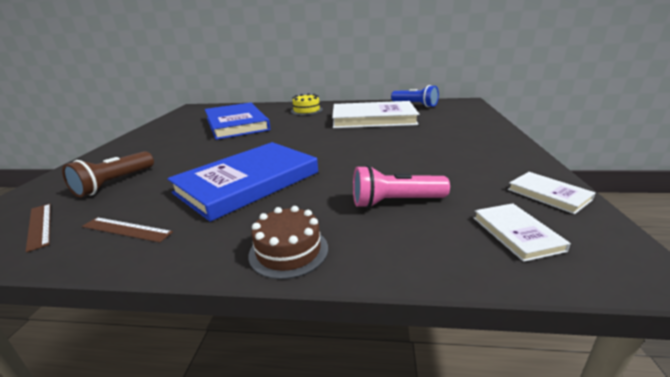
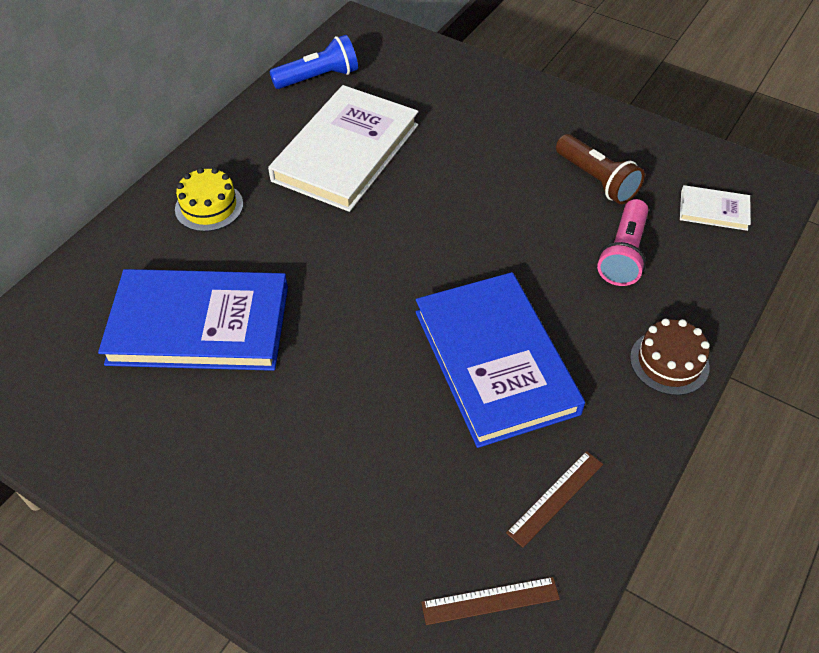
camera: 65 degrees left, 25 degrees up
(115, 183) = (391, 521): brown flashlight -> brown flashlight (596, 180)
(548, 194) = (668, 151): white book -> none

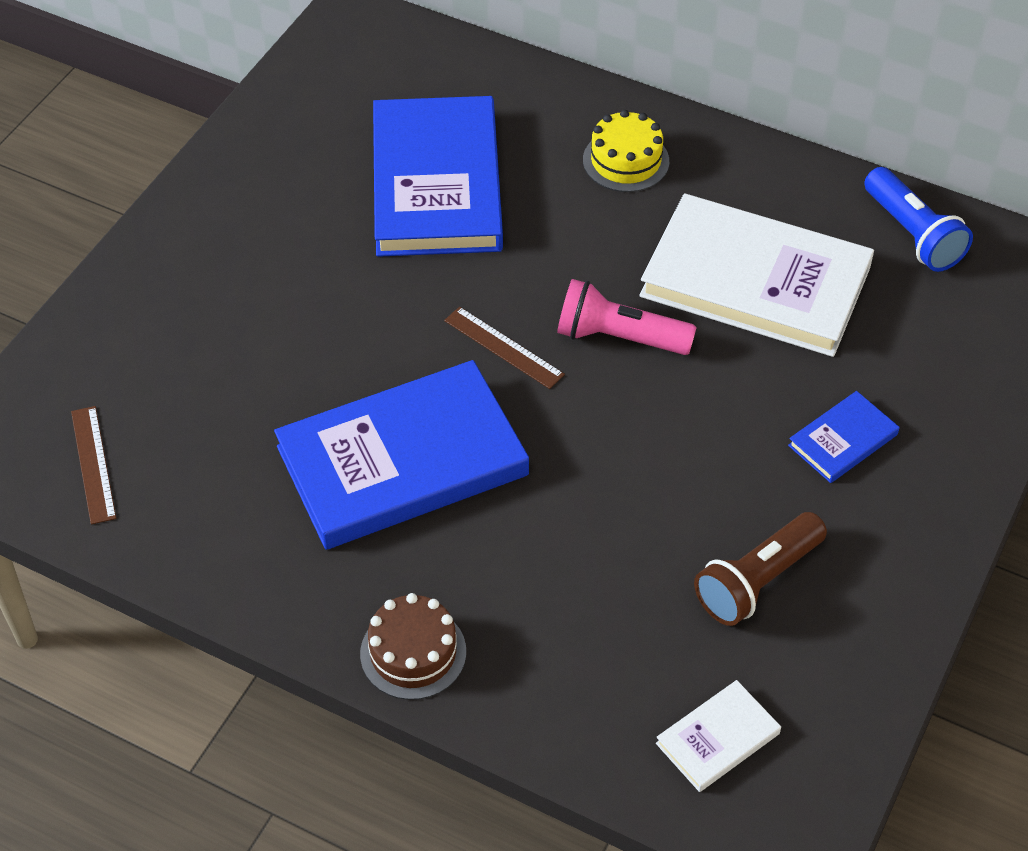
camera: 85 degrees right, 0 degrees up
(486, 130) = (842, 440): none -> blue book
(555, 497) = (212, 522): brown ruler -> brown ruler (504, 347)
(623, 254) = (605, 609): pink flashlight -> pink flashlight (619, 337)
(713, 210) = (717, 738): white book -> white book turned 45 degrees clockwise

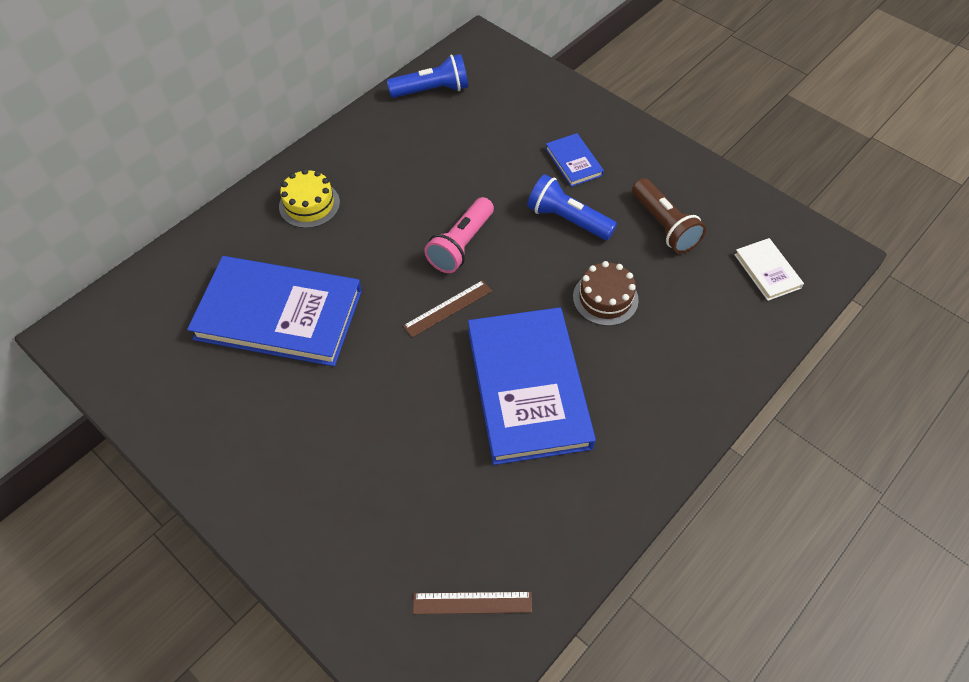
camera: 75 degrees left, 5 degrees up
(413, 652) = (685, 412): brown cake -> brown cake (605, 298)
(718, 453) = (567, 219): none -> blue flashlight
(755, 282) = (441, 168): white book -> none

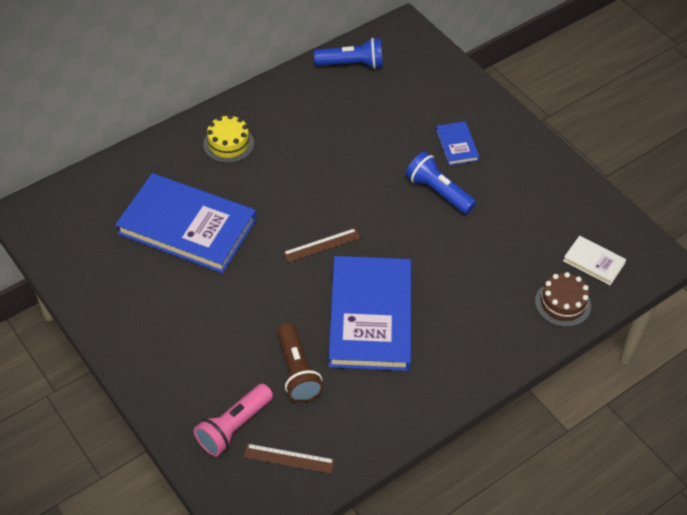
camera: 10 degrees right, 5 degrees down
(461, 245) = (345, 197): pink flashlight -> pink flashlight (234, 427)
(605, 298) = (451, 260): brown cake -> brown cake (563, 303)
(664, 225) = (518, 210): brown flashlight -> brown flashlight (297, 371)
(767, 271) = (593, 262): white book -> white book turned 45 degrees counterclockwise

